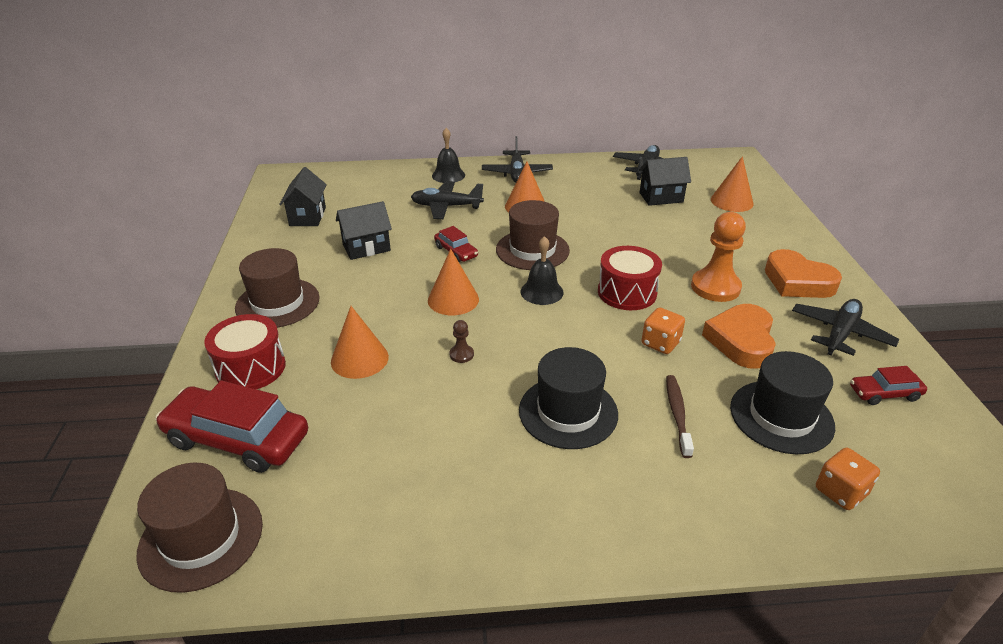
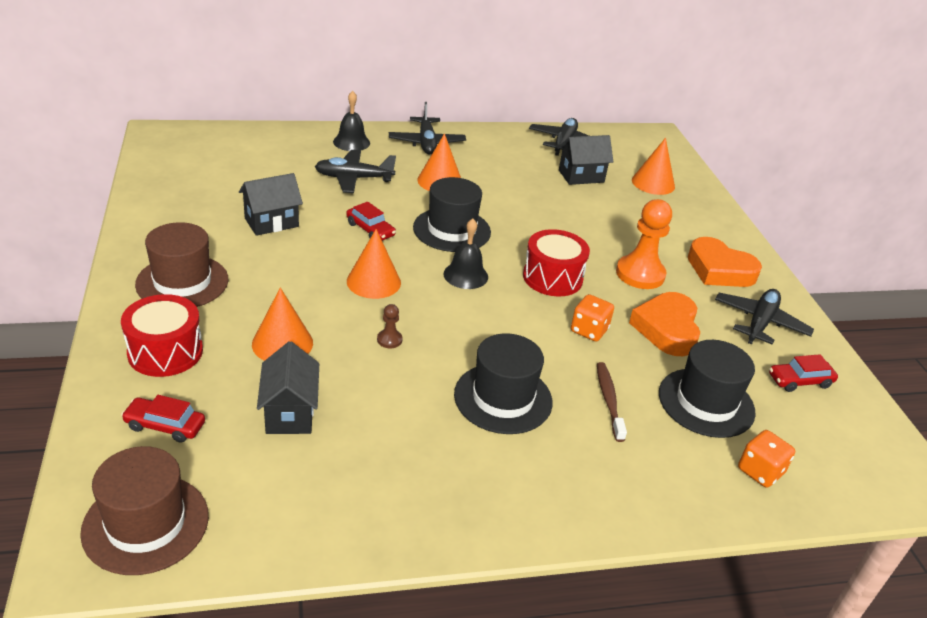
camera: 10 degrees left, 0 degrees up
(237, 439) = (165, 425): red car -> red car, size x0.51
(307, 216) = (199, 184): black house -> black house (290, 413)
(532, 250) = (452, 230): brown hat -> black hat

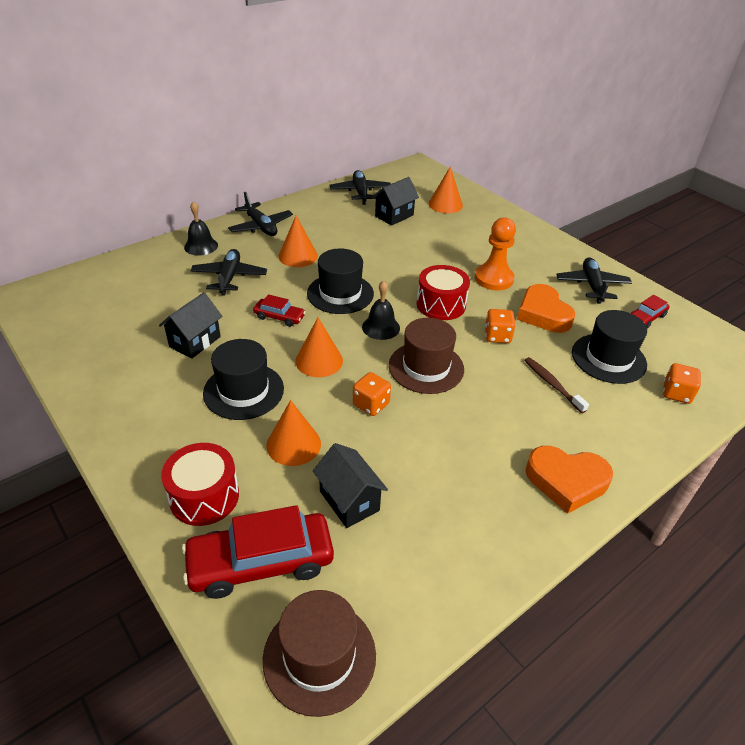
camera: 25 degrees left, 5 degrees up
(165, 425) = (261, 562): red car -> red car, size x1.95
(182, 282) = (164, 426): brown hat -> brown hat (426, 367)
(353, 178) = (229, 277): black plane -> black plane turned 120 degrees clockwise
(389, 340) = (371, 404): brown pawn -> orange dice
(503, 398) = (486, 415): black hat -> black hat (243, 391)
(719, 270) = (538, 256): orange heart -> orange heart (566, 481)

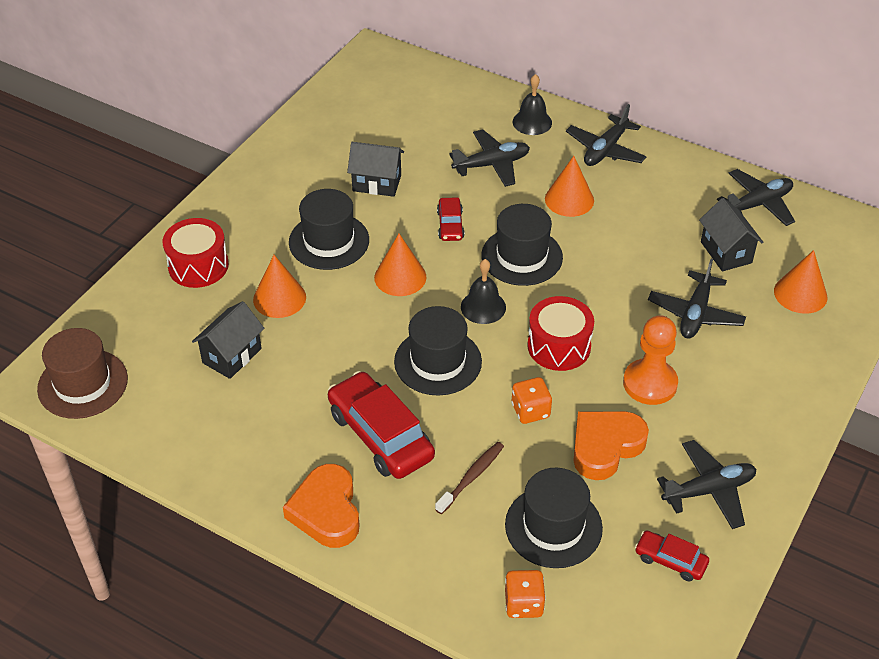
camera: 70 degrees right, 5 degrees up
(261, 562) = (149, 323): red car -> red car (380, 435)
(371, 404) = (358, 334): orange dice -> none
(394, 216) = (726, 252): black house -> black house turned 45 degrees clockwise
(426, 367) = (438, 361): brown hat -> black hat
(441, 243) = (695, 313): none -> black plane

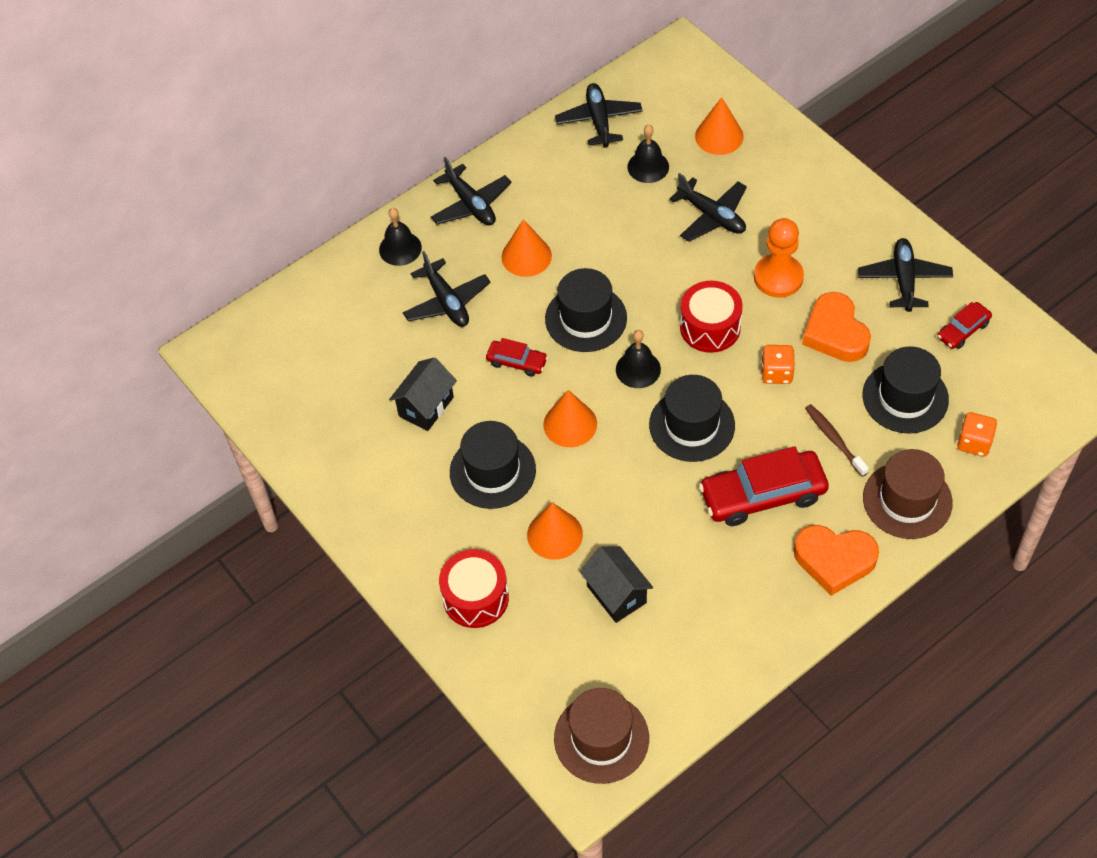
camera: 65 degrees left, 10 degrees up
(423, 557) = (907, 500): none -> brown hat
(491, 165) = (446, 302): black plane -> black plane turned 150 degrees clockwise
(726, 252) = (648, 166): black house -> black bell

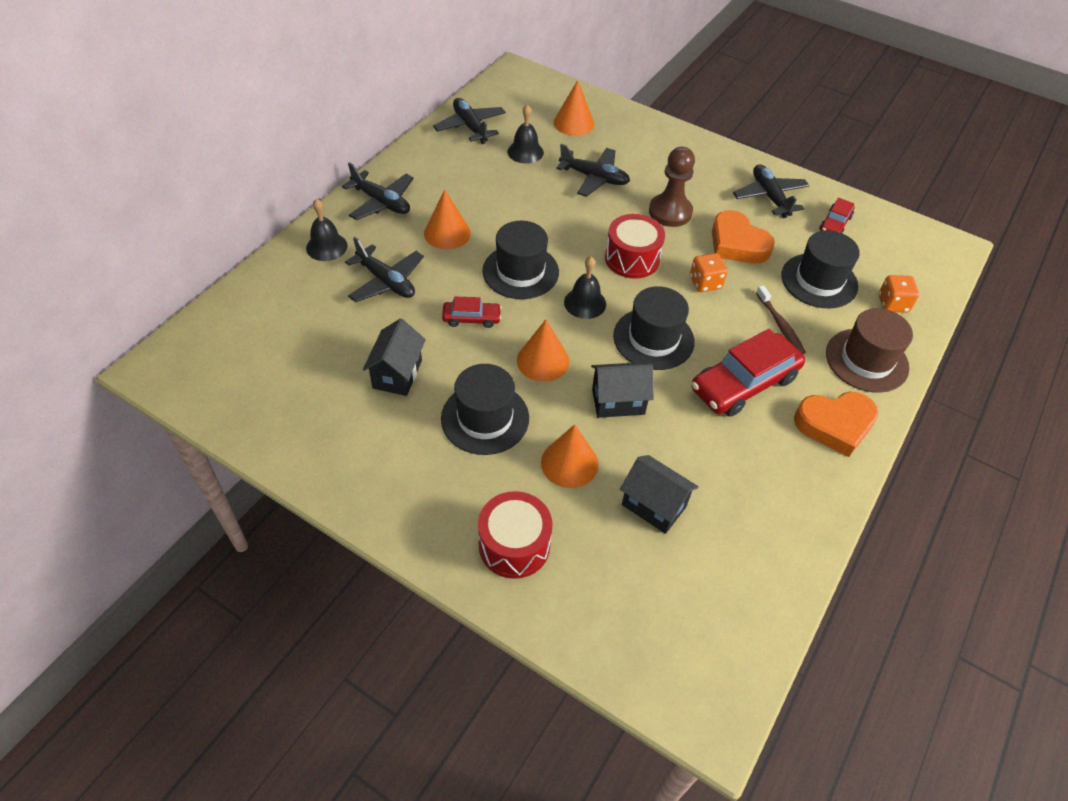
camera: 25 degrees left, 5 degrees down
(601, 738) = (704, 659): brown hat -> none
(626, 484) = (618, 401): none -> black house
(778, 277) = (670, 212): orange pawn -> brown pawn
(834, 439) = (780, 325): brown toothbrush -> brown toothbrush turned 150 degrees counterclockwise

